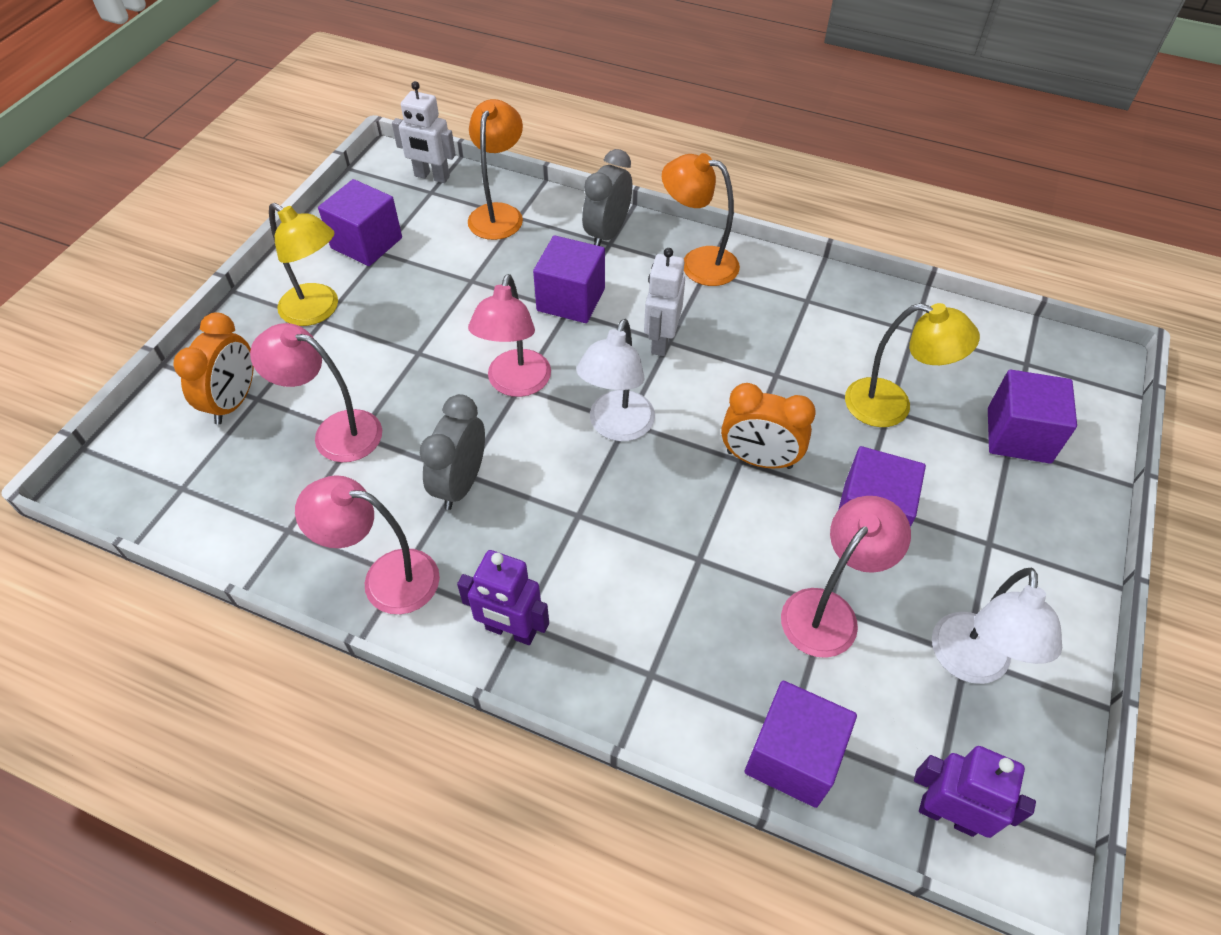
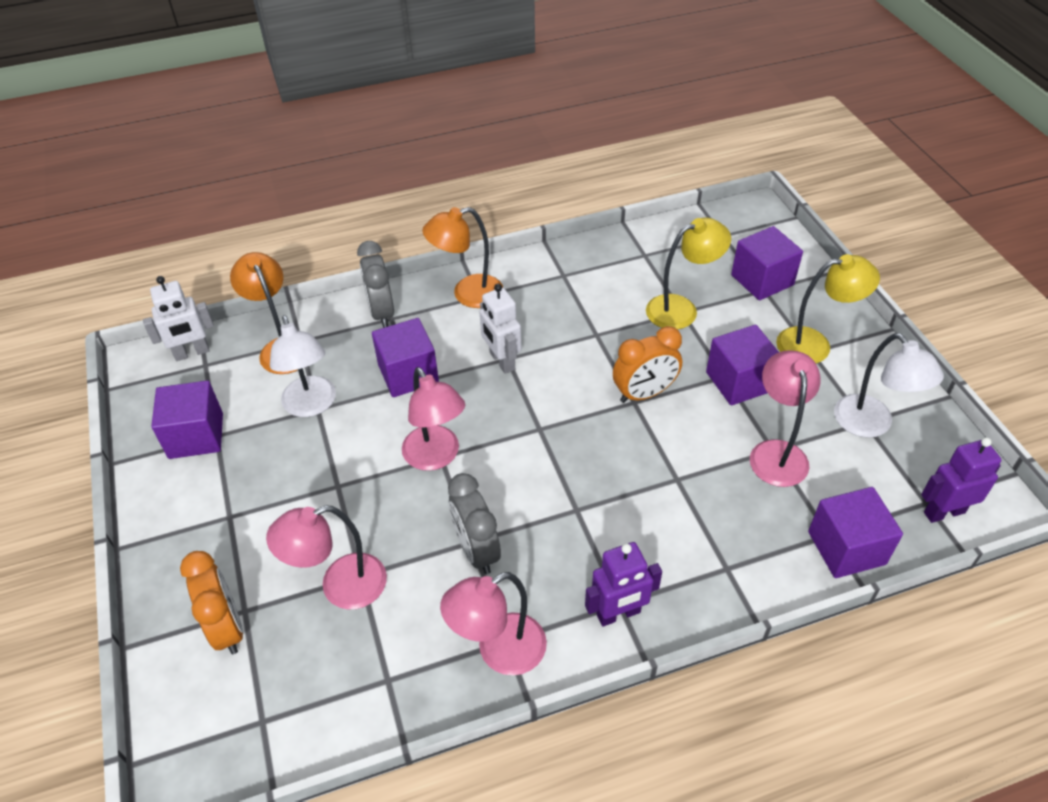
camera: 40 degrees left, 5 degrees down
(318, 311) = (216, 512): yellow lamp -> yellow lamp (814, 344)
(617, 427) = (537, 436): white lamp -> white lamp (311, 405)

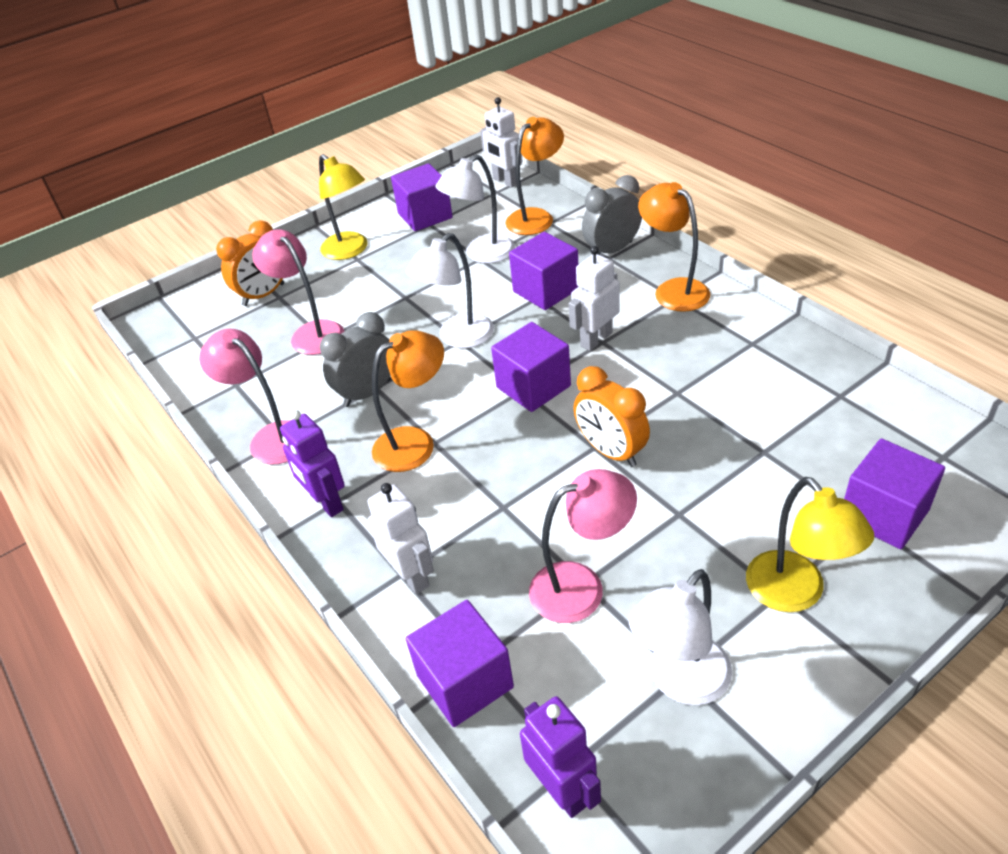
camera: 75 degrees right, 5 degrees down
(436, 457) = (458, 338): pink lamp -> white lamp
(570, 524) = (415, 443): none -> orange lamp
(681, 309) = (768, 449): yellow lamp -> yellow lamp (350, 251)
(731, 561) = (411, 575): none -> white robot
(739, 381) = (678, 529): purple cube -> purple cube (533, 387)

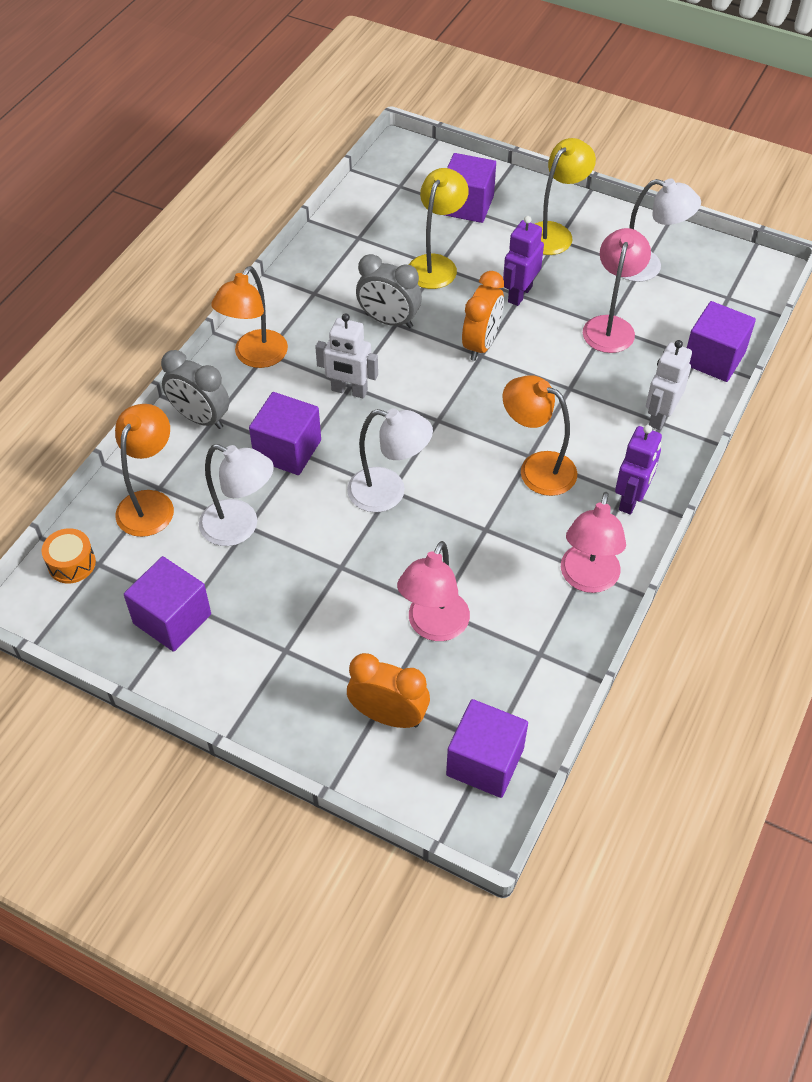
camera: 120 degrees left, 10 degrees up
(350, 251) = (271, 666): yellow lamp -> yellow lamp (436, 264)
(367, 393) = (496, 531): grey clock -> grey clock (389, 321)
(505, 181) = (71, 563): white robot -> orange drum
(533, 387) = (431, 413): purple cube -> purple cube (485, 762)
(536, 217) = (150, 503): orange lamp -> orange lamp turned 90 degrees clockwise
(562, 789) = (743, 296): purple robot -> purple robot (519, 294)
(581, 587) = (610, 326): pink lamp -> pink lamp turned 60 degrees clockwise

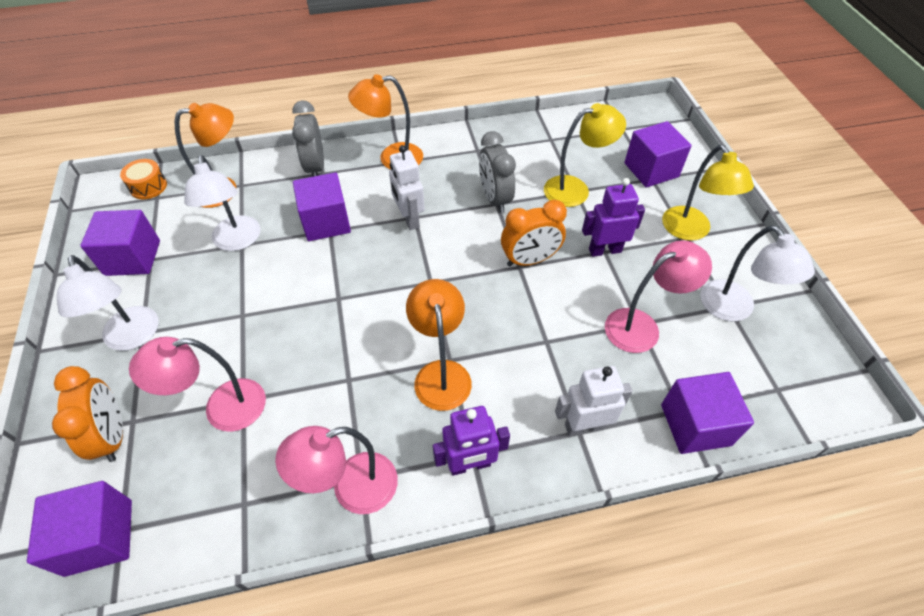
camera: 50 degrees right, 0 degrees up
(388, 493) = (334, 298): white lamp -> white lamp (132, 338)
(554, 233) = (690, 231): yellow lamp -> yellow lamp turned 75 degrees clockwise

